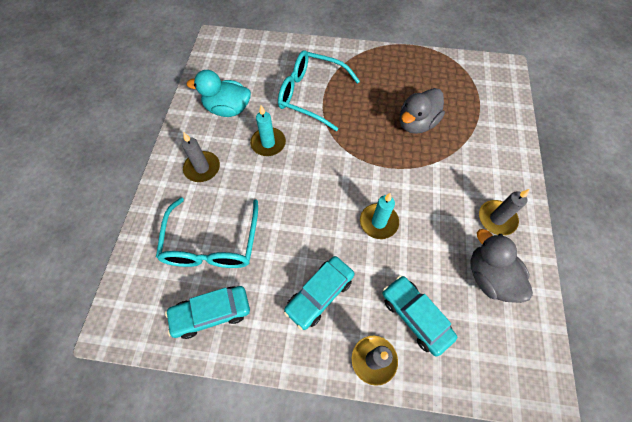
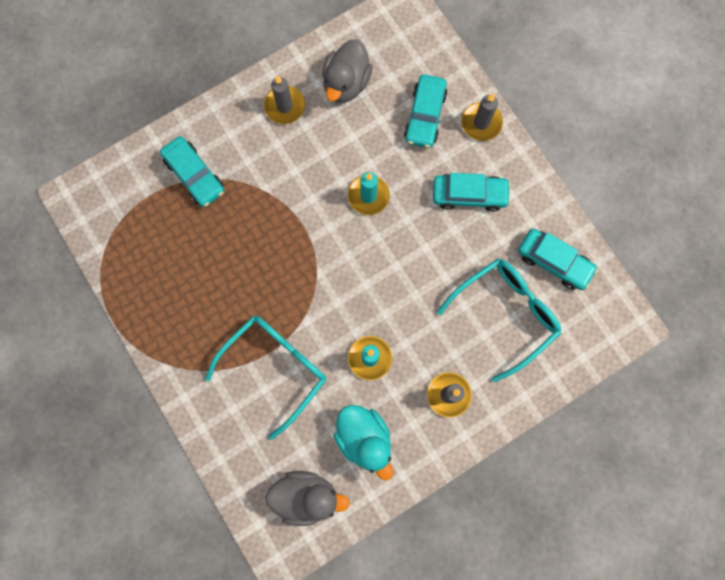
camera: 130 degrees left, 15 degrees up
(311, 95) = (275, 368): turquoise glasses -> turquoise glasses turned 120 degrees counterclockwise
(416, 123) = (228, 237): grey duck -> grey duck (306, 496)
(477, 132) = (194, 175): none -> turquoise car

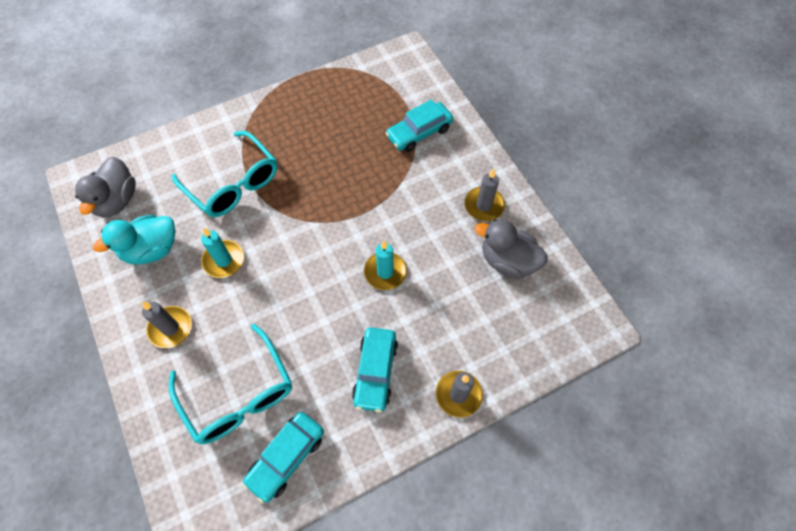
camera: 95 degrees right, 15 degrees down
(425, 116) = (469, 335): turquoise car -> none

